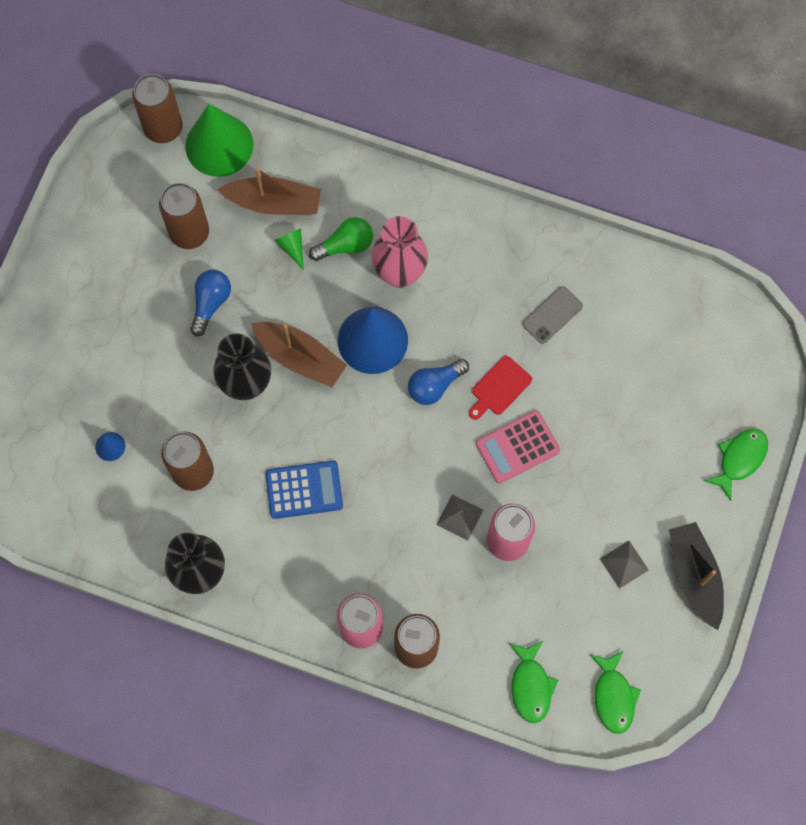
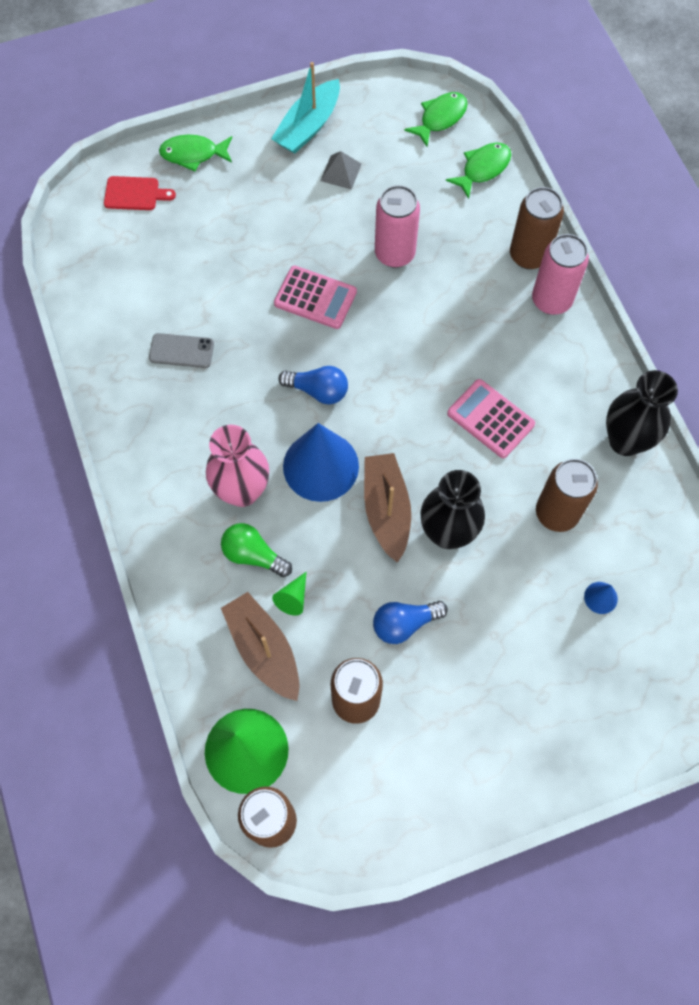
camera: 130 degrees left, 5 degrees down
(304, 490) = (490, 419): blue calculator -> pink calculator
(459, 517) = (407, 297): grey pyramid -> none
(499, 388) = (278, 344): red cutting board -> red cutting board (135, 194)
(694, 576) = (308, 126): black boat -> turquoise boat

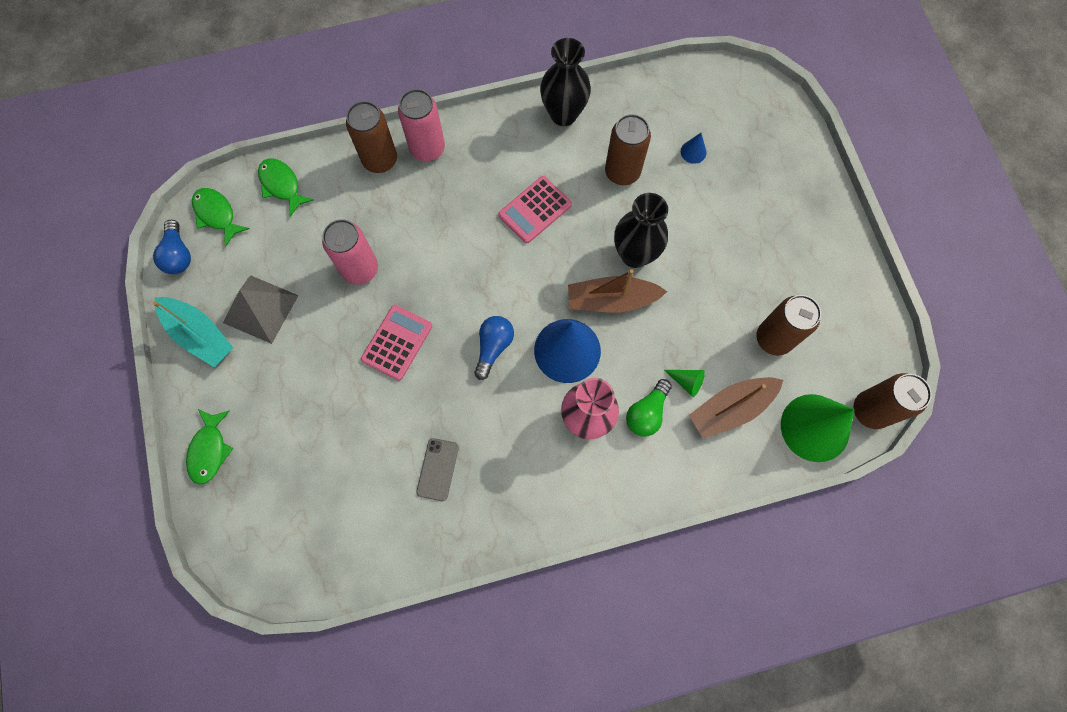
camera: 85 degrees left, 5 degrees up
(135, 194) = (247, 512): red cutting board -> none
(341, 172) = (260, 309): grey pyramid -> grey pyramid, size x1.74
(404, 623) = (711, 295): blue light bulb -> blue light bulb (178, 255)

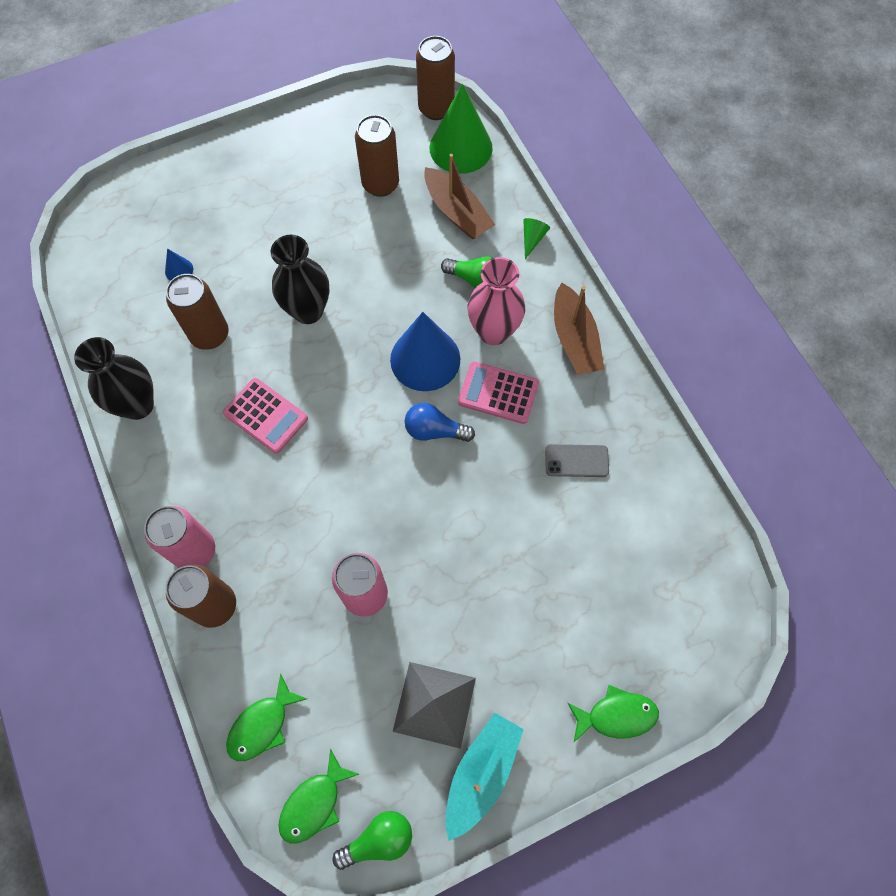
camera: 100 degrees left, 5 degrees down
(178, 255) = (378, 839): blue light bulb -> green light bulb
(397, 342) = (448, 532): pink calculator -> pink calculator (498, 393)
(611, 300) = (363, 326): brown boat -> brown boat (574, 339)
(686, 382) = (437, 250): green cone -> green cone (532, 239)

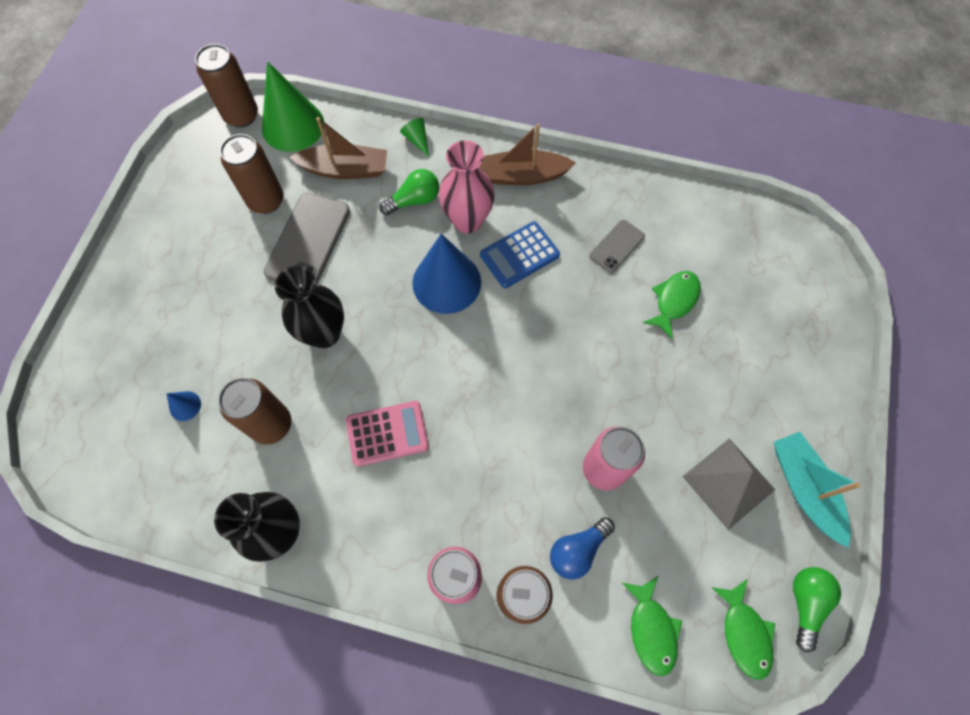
camera: 50 degrees left, 0 degrees up
(372, 239) = (308, 241): none -> grey phone
(435, 430) = (511, 319): blue light bulb -> blue light bulb (577, 550)
(498, 393) = (519, 255): pink calculator -> blue calculator
(574, 339) = (522, 176): brown boat -> brown boat turned 150 degrees clockwise
(616, 715) = (823, 366): green fish -> green fish (674, 301)

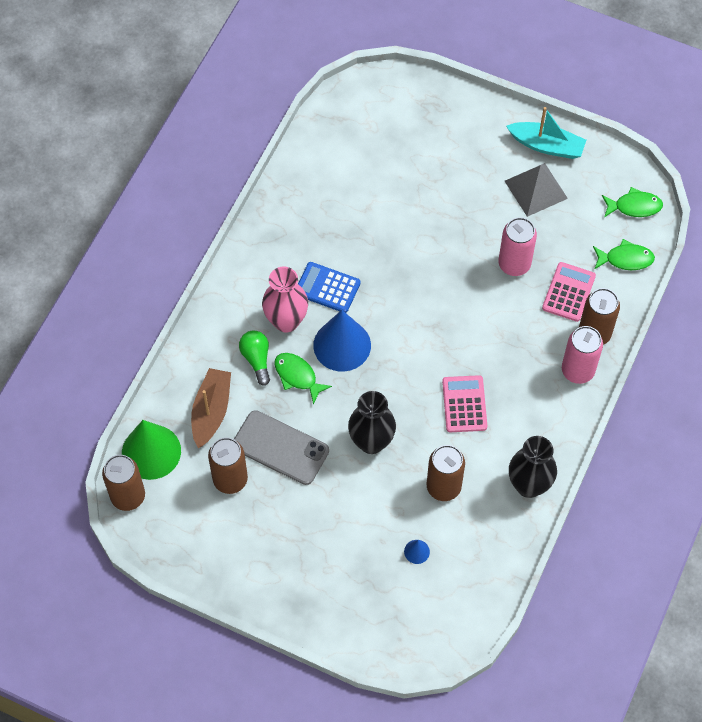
camera: 80 degrees left, 5 degrees down
(417, 140) = (192, 349): green cone -> none
(519, 255) = (327, 288): blue calculator -> blue calculator turned 135 degrees clockwise
(522, 176) = (250, 272): brown boat -> none
(577, 550) = (569, 292): blue light bulb -> pink calculator
(617, 246) = (334, 216): grey phone -> none
(674, 301) = (390, 188): green fish -> green fish (297, 376)
(804, 489) = (546, 145): turquoise boat -> turquoise boat turned 150 degrees counterclockwise
(805, 603) = (620, 167): green light bulb -> none

